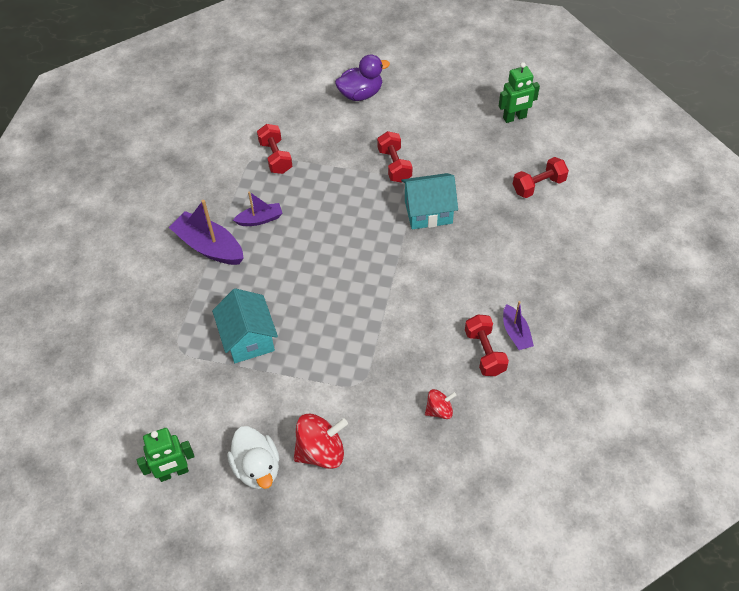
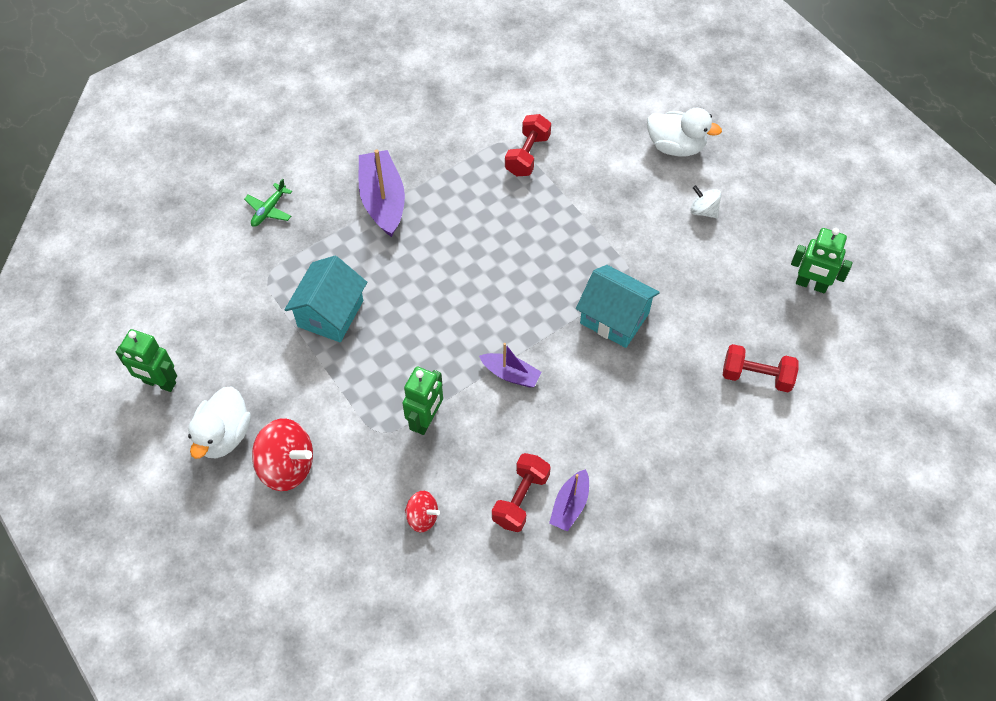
camera: 40 degrees right, 5 degrees up
(134, 307) = (269, 210): none -> green plane
(260, 219) = (452, 207): purple boat -> purple boat (510, 374)
(361, 94) = (676, 146): purple duck -> white duck
(380, 353) = (426, 420): none -> green robot
(394, 165) = (631, 245): red dumbbell -> none
(414, 118) = (703, 210): none -> white spinning top

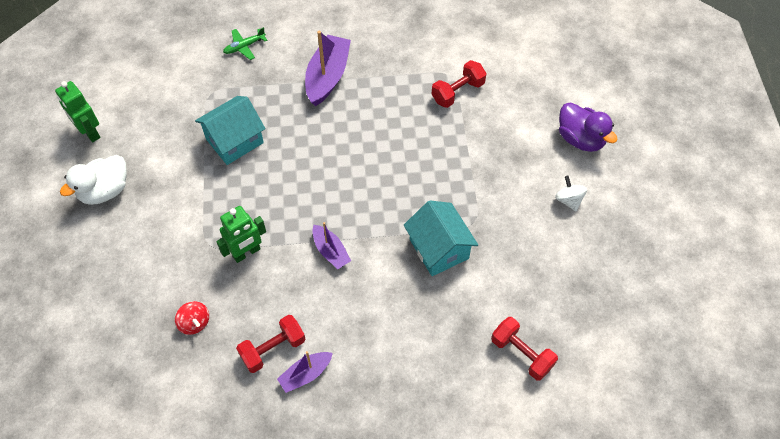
camera: 30 degrees right, 0 degrees up
(287, 466) = (130, 235): red spinning top -> none
(676, 146) = (580, 139): white duck -> purple duck
(811, 285) = (619, 303): green robot -> none

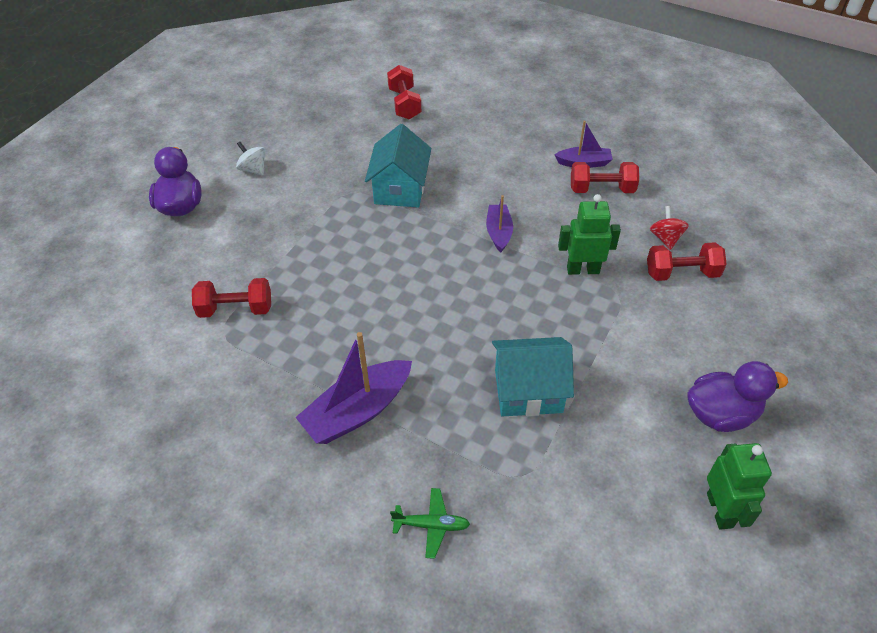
camera: 145 degrees left, 10 degrees down
(105, 191) = (721, 414): white duck -> purple duck
(168, 293) = (681, 273): none -> red dumbbell
(568, 200) = (253, 169): white spinning top -> white spinning top turned 120 degrees clockwise

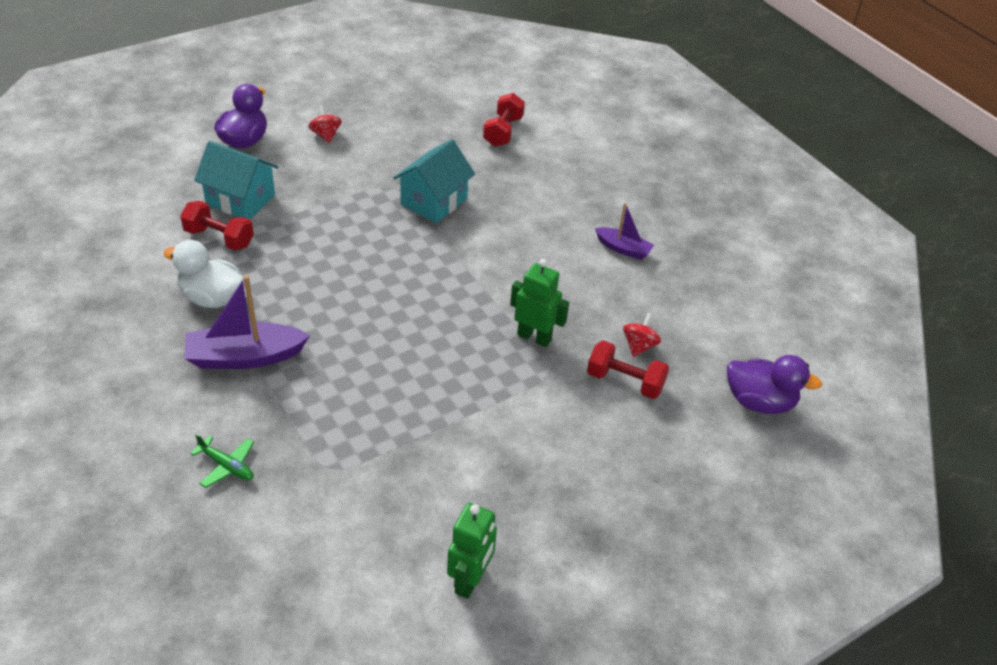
camera: 25 degrees right, 5 degrees down
(253, 169) = (326, 135): white spinning top -> red spinning top
(278, 370) = (212, 298): none -> white duck
(499, 232) = (487, 273): purple boat -> none
(528, 391) = (394, 409): turquoise house -> turquoise house (240, 200)
(601, 189) = (618, 278): red dumbbell -> none
(721, 414) = (546, 510): purple duck -> purple duck (759, 402)

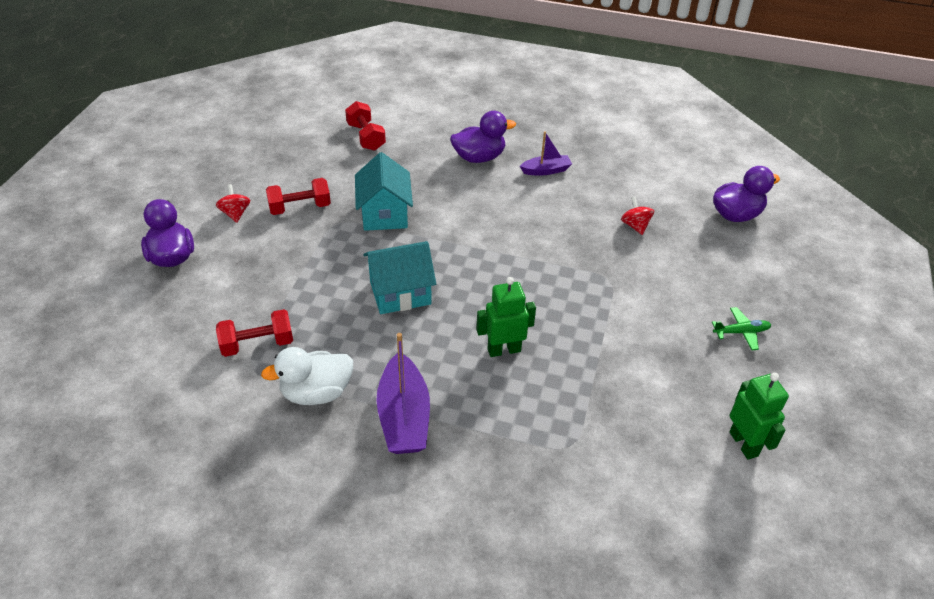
camera: 40 degrees left, 0 degrees up
(227, 466) = (501, 503): green plane -> green plane (741, 332)
(240, 200) = (233, 304): turquoise house -> turquoise house (400, 293)
(245, 357) = (404, 416): purple boat -> purple boat turned 45 degrees counterclockwise
(326, 135) = (235, 213): red spinning top -> red spinning top turned 45 degrees clockwise
(534, 337) = (571, 262): green robot -> green robot (504, 350)
(577, 203) = (479, 157): none -> purple duck
(625, 381) = (657, 253): red dumbbell -> red dumbbell (300, 208)

